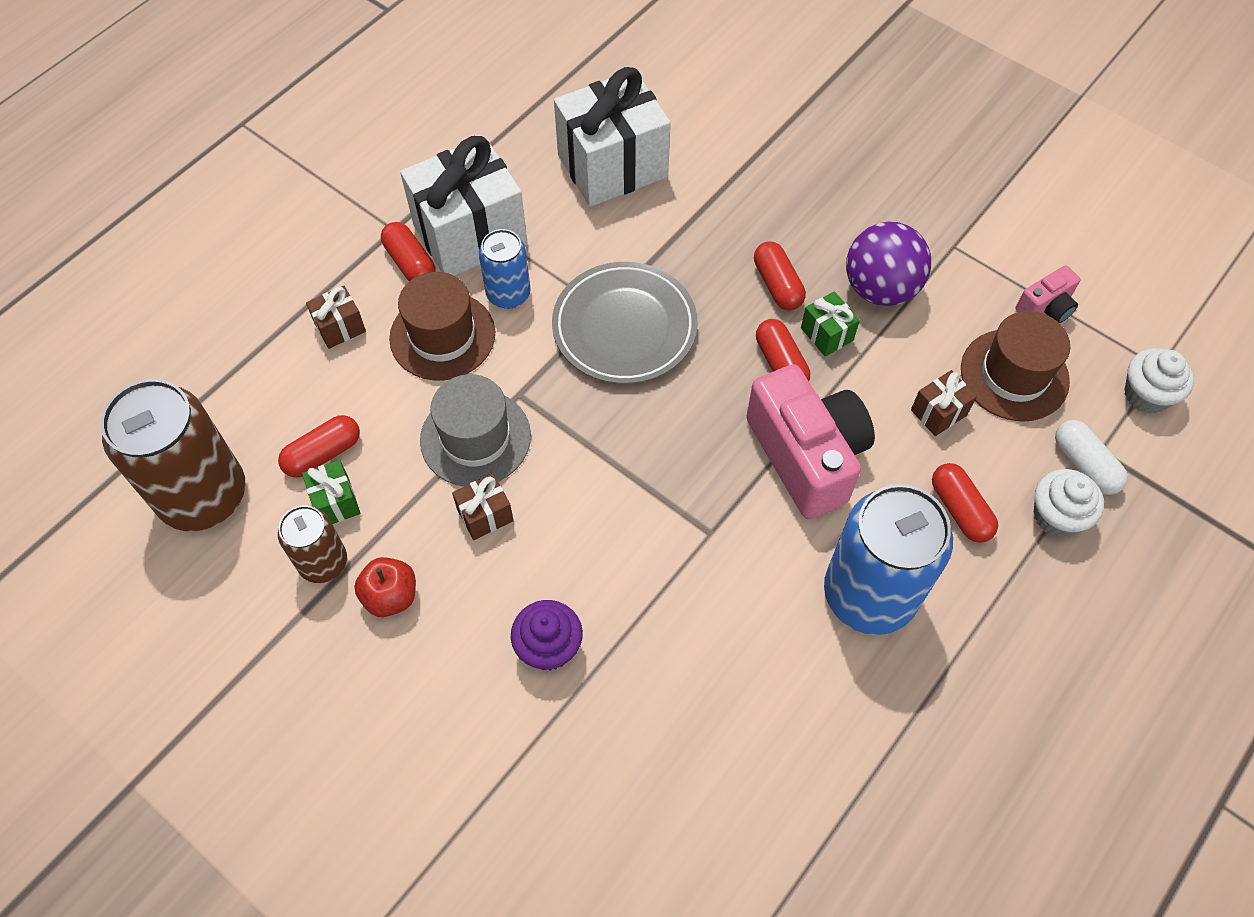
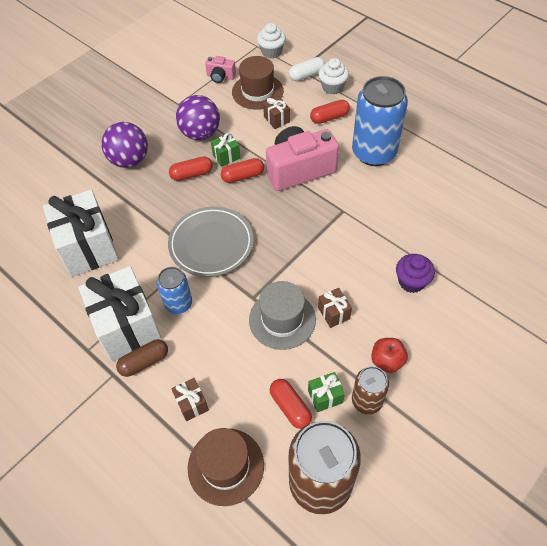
camera: 85 degrees left, 5 degrees down
(410, 263) = (144, 362): red capsule -> brown capsule
(442, 336) = (206, 340): brown hat -> brown hat (226, 466)
(800, 192) = (129, 160): none -> purple ball
(1045, 308) = (220, 76): pink camera -> pink camera turned 135 degrees clockwise

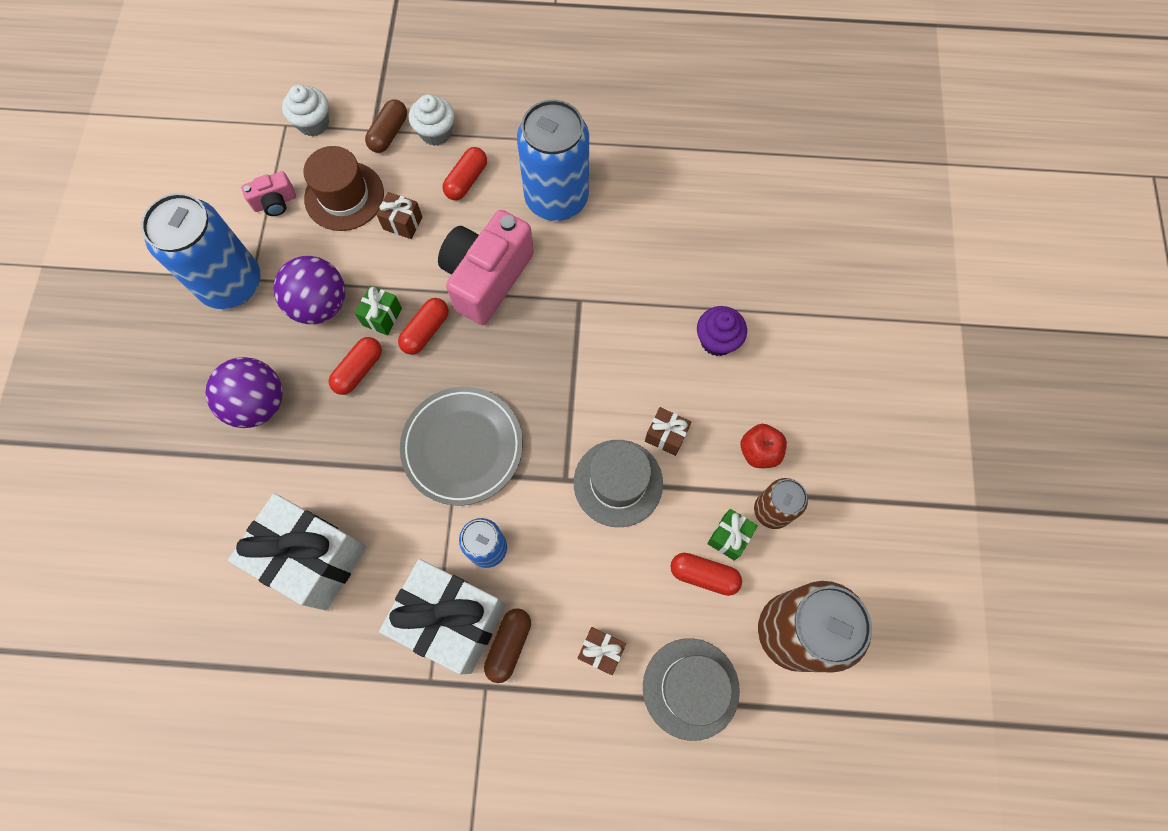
camera: 40 degrees left, 15 degrees up
(167, 100) = (231, 283): none -> blue can
(226, 466) = (690, 688): brown hat -> grey hat
(306, 75) = (389, 133): white capsule -> brown capsule

